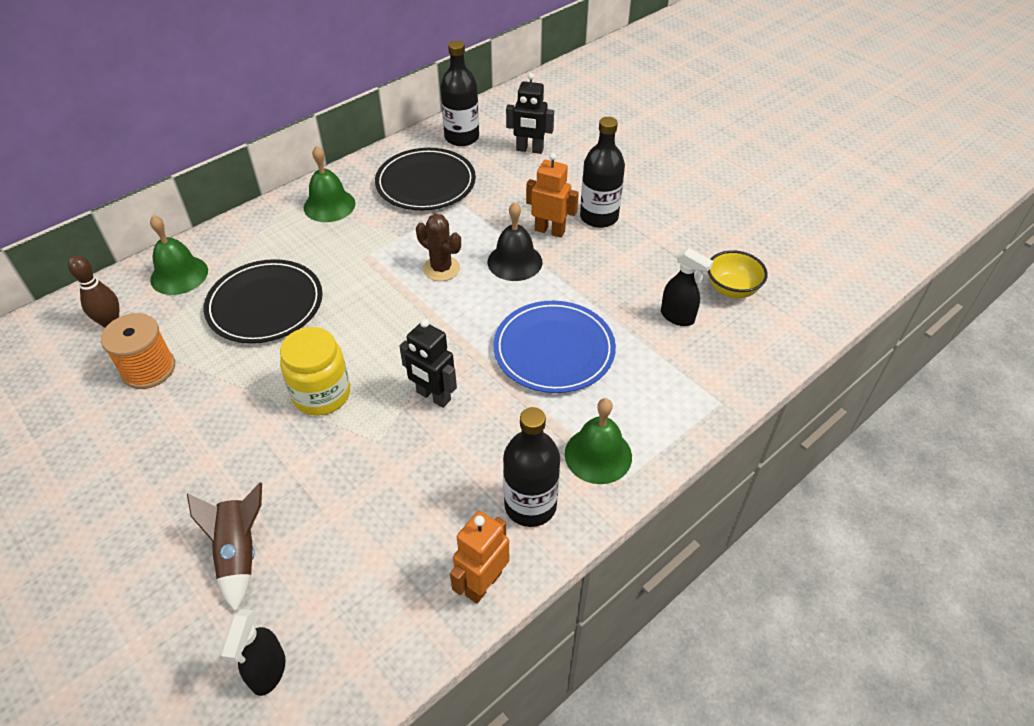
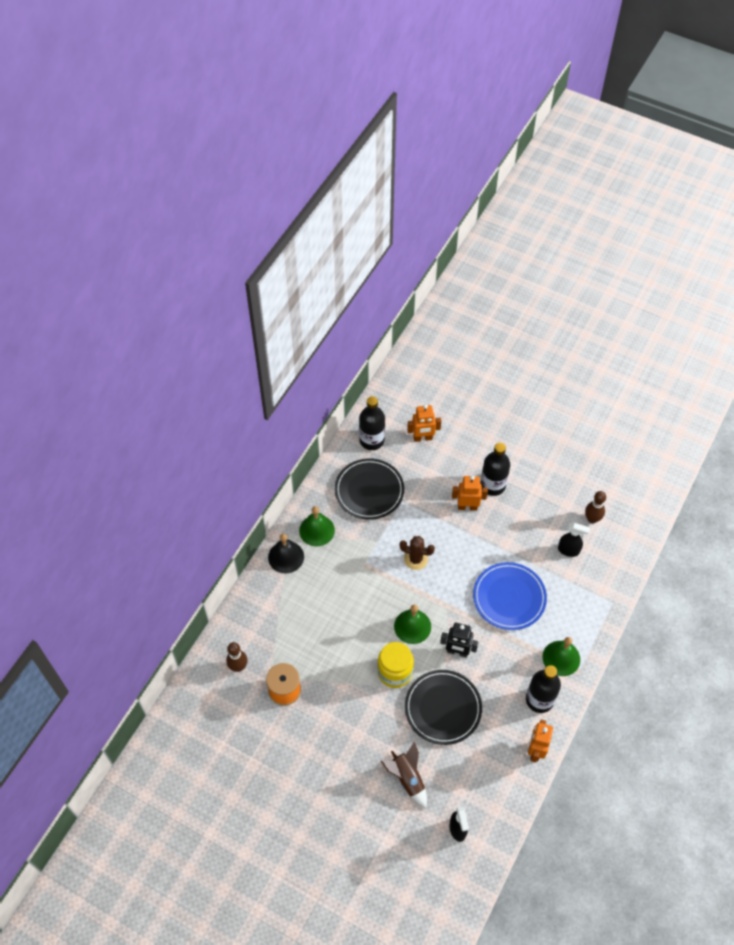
camera: 20 degrees left, 10 degrees up
(179, 275) = (256, 618): green bell -> green bell (412, 626)
(265, 305) = (324, 622): black plate -> black plate (443, 708)
(514, 262) = (457, 539): black bell -> black bell (286, 557)
(529, 150) = (423, 438): black robot -> orange robot
(731, 289) = (592, 519): yellow bowl -> brown bowling pin

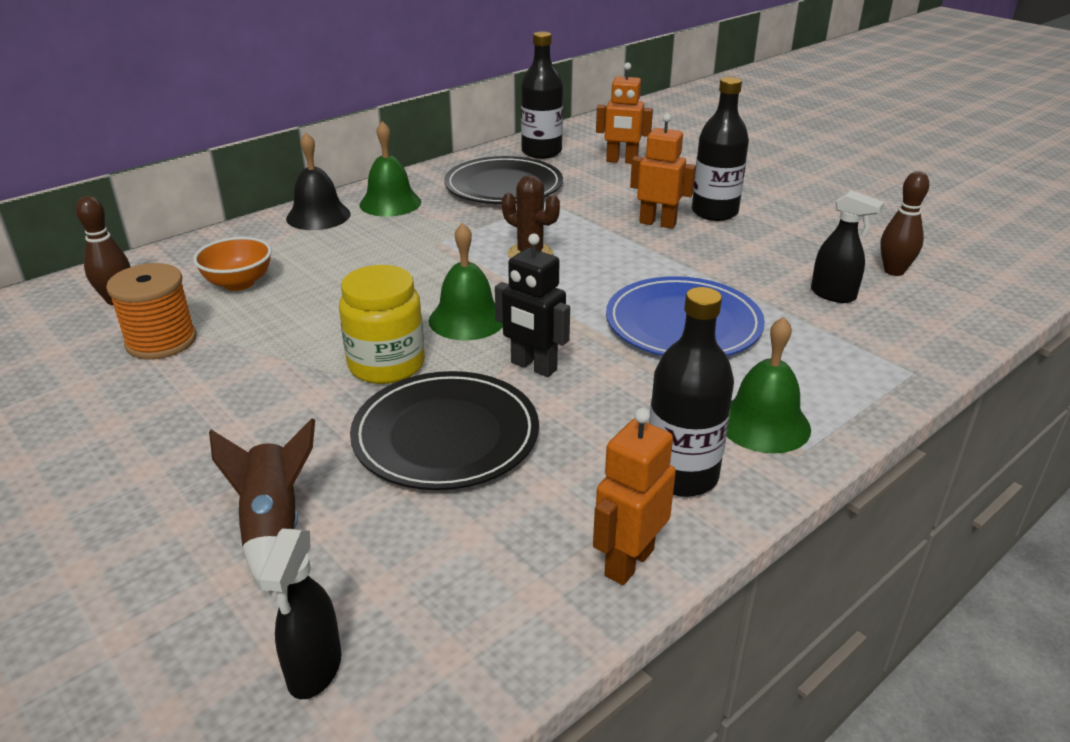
camera: 20 degrees right, 25 degrees down
(287, 633) = (239, 283): none -> orange bowl

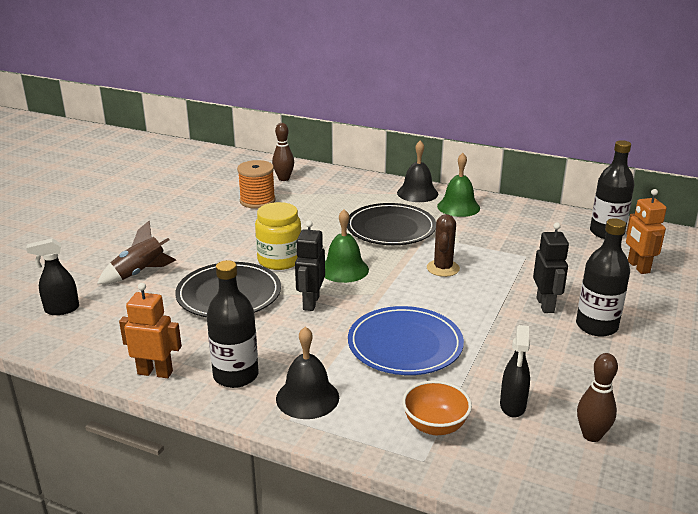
camera: 65 degrees right, 5 degrees down
(239, 283) = (324, 199): orange bowl -> orange bowl (435, 426)
(503, 186) = (530, 234): black plate -> black plate (390, 228)
(657, 223) = (545, 305): orange robot -> black robot
(763, 423) = (307, 397): green bell -> black bell

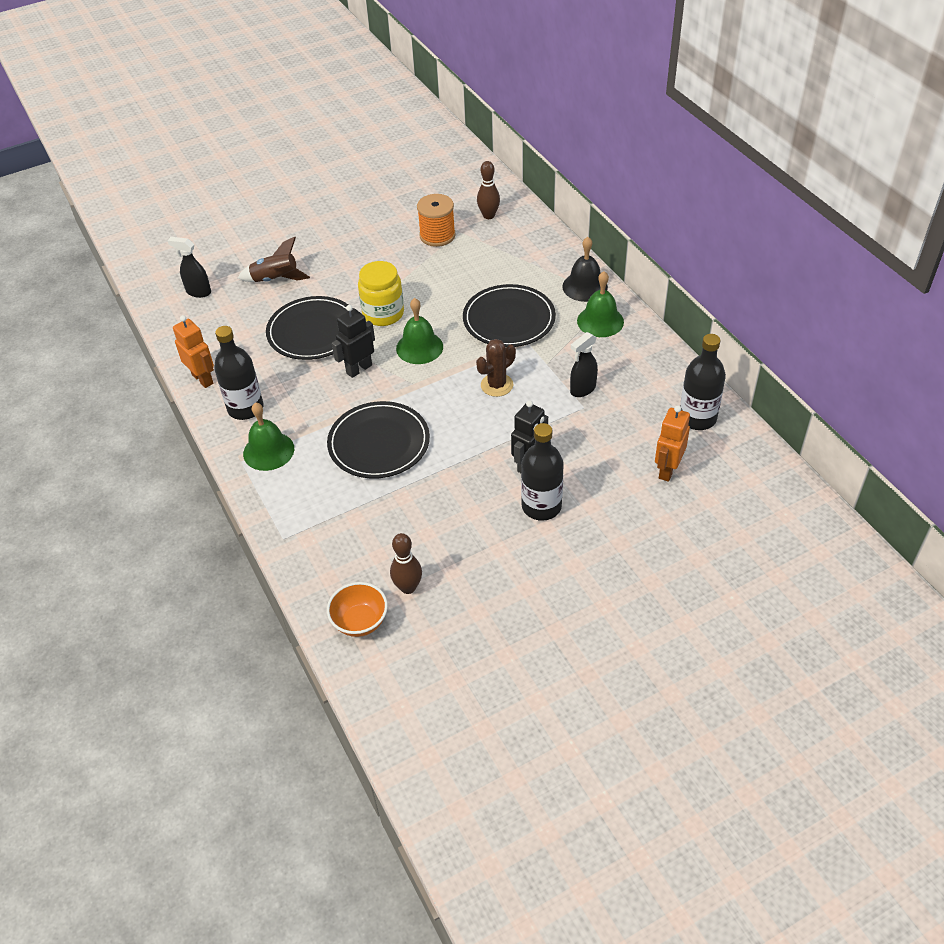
camera: 40 degrees right, 20 degrees up
(307, 397) = (268, 451): black bell -> green bell
(405, 344) = (379, 443): blue plate -> black plate
(435, 426) = (319, 518): orange bowl -> orange bowl (360, 621)
(512, 406) = (386, 534): black spray bottle -> black spray bottle (582, 389)

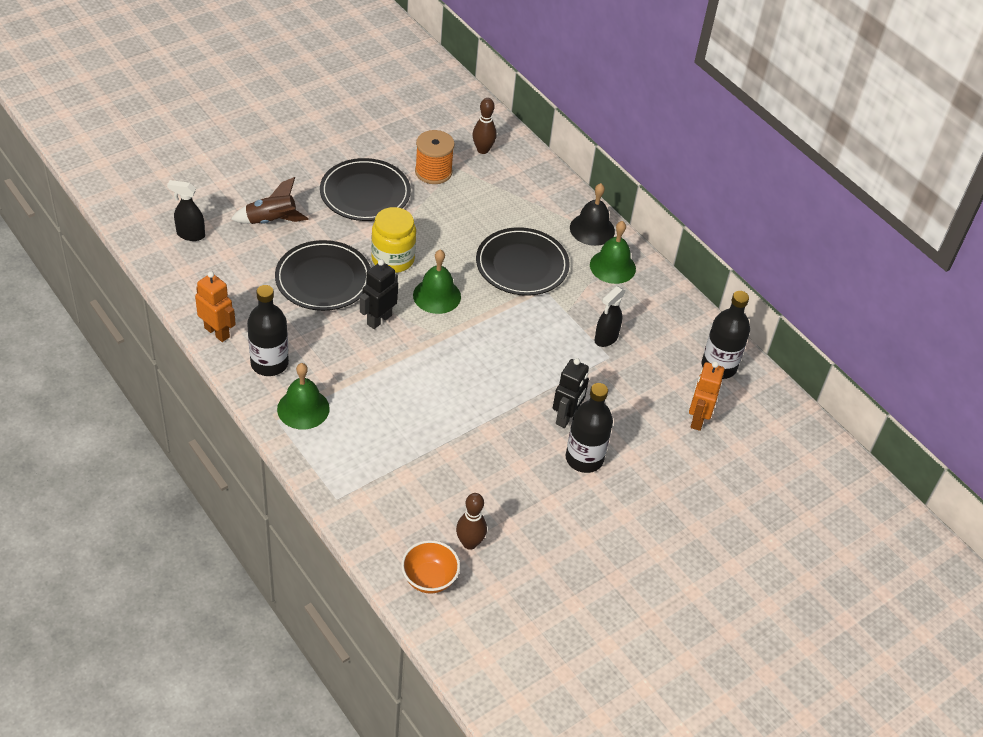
camera: 15 degrees left, 0 degrees up
(379, 443) = (414, 398): black plate -> black plate (365, 193)
(497, 385) = (521, 335): brown cactus -> none

